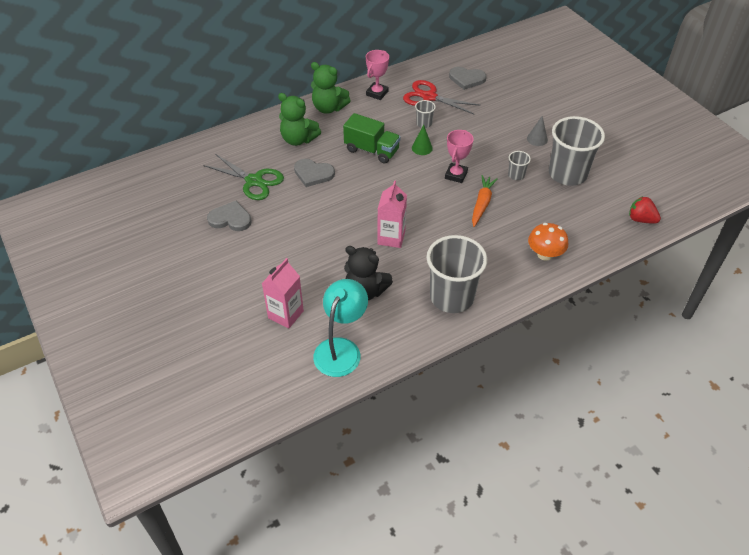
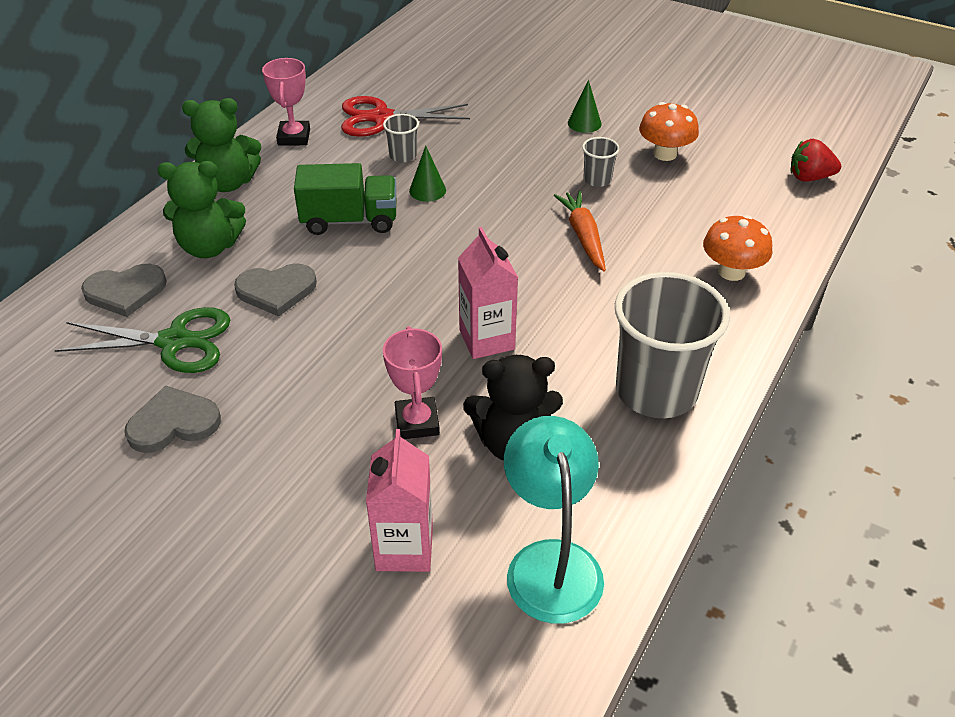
camera: 30 degrees left, 5 degrees down
(456, 175) = (511, 210): pink trophy -> pink trophy (417, 422)
(466, 79) = (418, 77): grey heart -> grey heart (125, 292)
(537, 139) = (584, 123): grey cone -> green cone
(567, 174) = (665, 154): grey cup -> orange mushroom

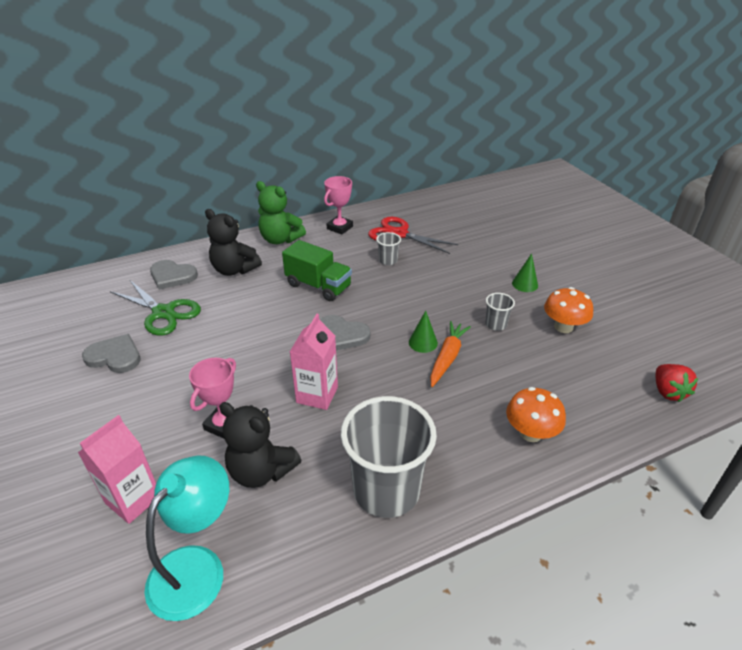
camera: 35 degrees right, 5 degrees down
(209, 247) = (234, 270): green teddy bear -> black teddy bear
(276, 290) = (239, 308): grey heart -> grey heart (342, 335)
(427, 190) = (380, 286): green cone -> green cone (423, 342)
(809, 177) = (668, 392): red strawberry -> red strawberry turned 135 degrees counterclockwise

